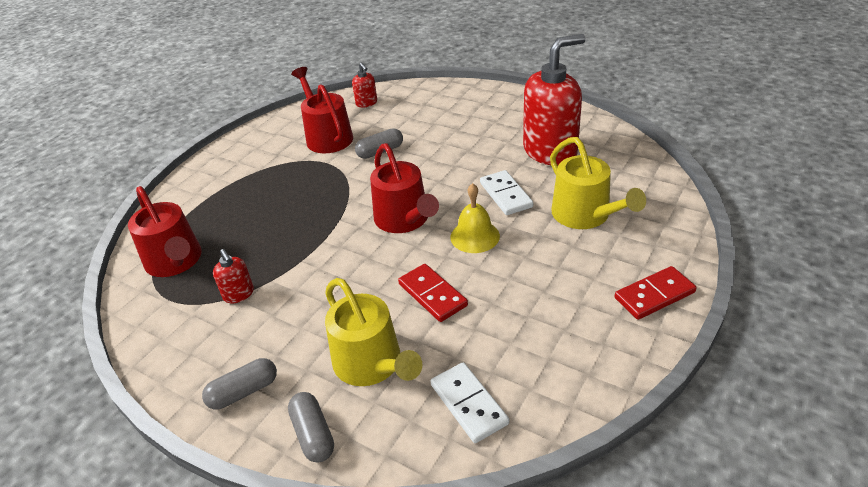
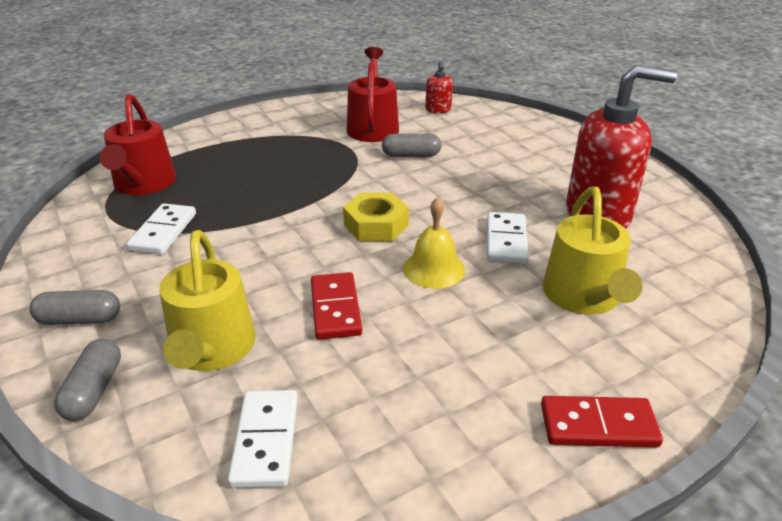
camera: 25 degrees right, 5 degrees down
(239, 294) = (163, 232): red soap dispenser -> white domino
(404, 219) = (376, 225): red watering can -> yellow nut

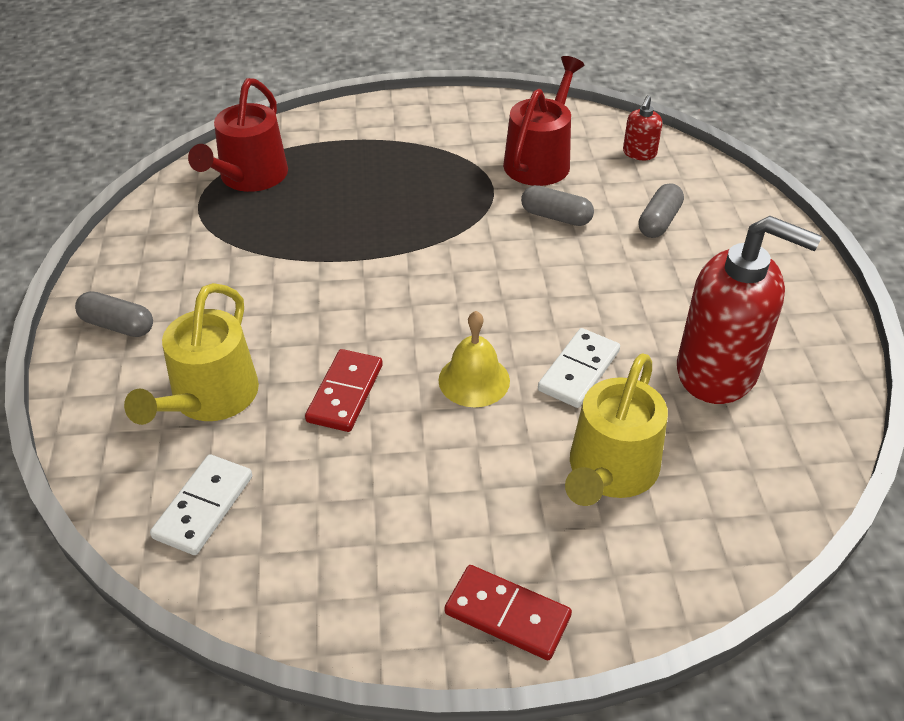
camera: 25 degrees right, 10 degrees up
(94, 390) = (95, 404): grey capsule -> grey capsule (659, 221)
(163, 232) = (237, 246): white domino -> none
(376, 225) = (451, 304): yellow nut -> none

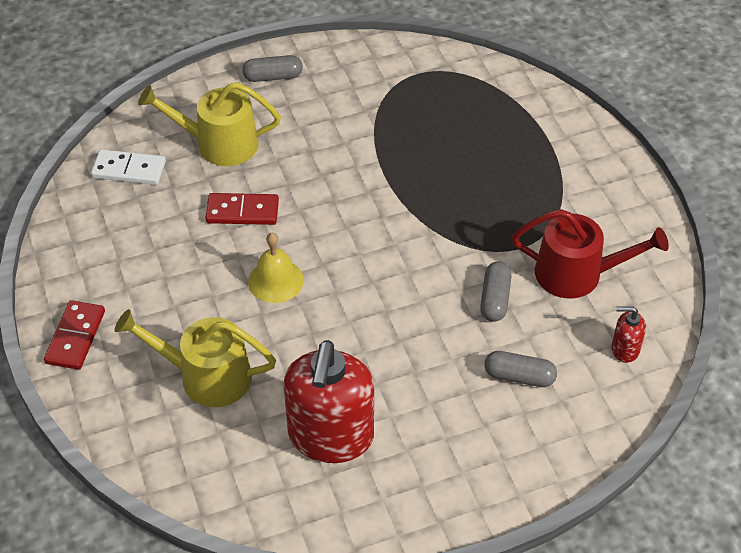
camera: 75 degrees right, 5 degrees up
(118, 325) = (273, 77): grey capsule -> grey capsule turned 75 degrees clockwise
(249, 177) = (465, 91): red watering can -> none
(579, 371) = (304, 343): white domino -> none

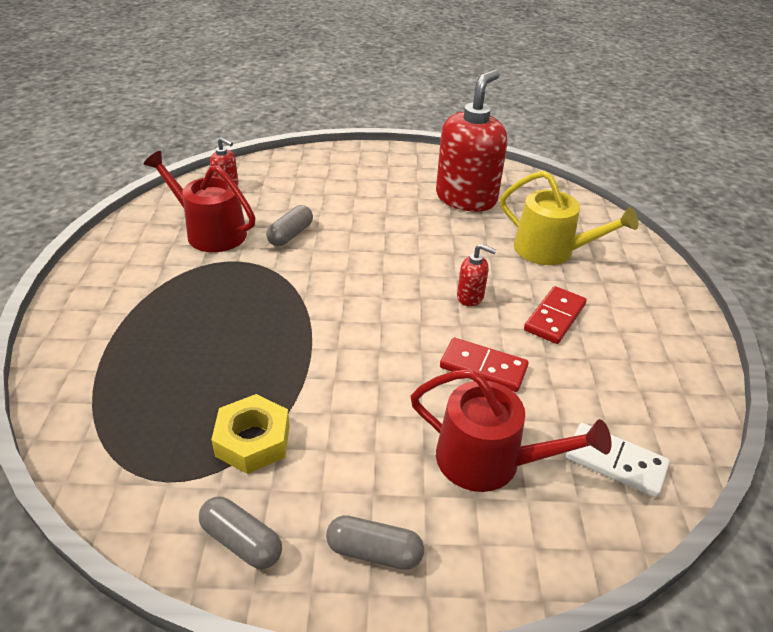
camera: 160 degrees left, 10 degrees down
(75, 337) = (669, 305): red domino -> red domino (554, 317)
(219, 144) = (488, 461): yellow watering can -> red watering can
(276, 281) = (470, 297): yellow bell -> red soap dispenser
(384, 108) = (253, 441): none -> yellow nut
(519, 376) = (313, 192): grey capsule -> grey capsule (242, 541)

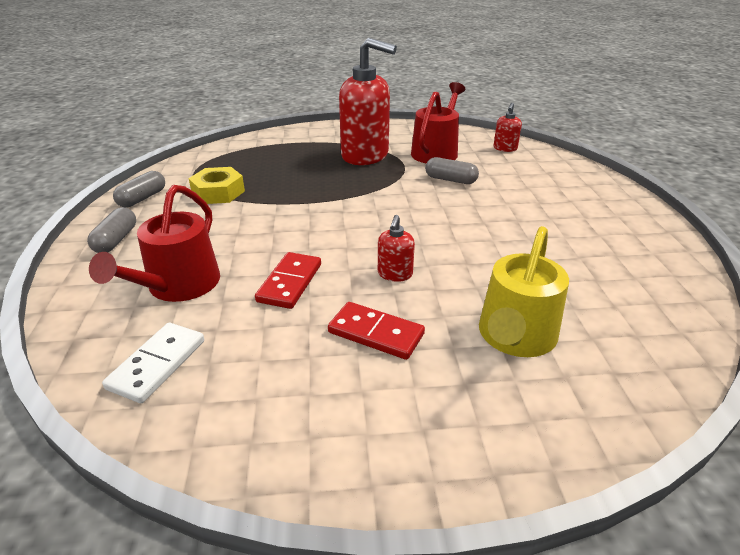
camera: 85 degrees right, 5 degrees down
(466, 198) = (590, 268): red soap dispenser -> red soap dispenser (365, 156)

